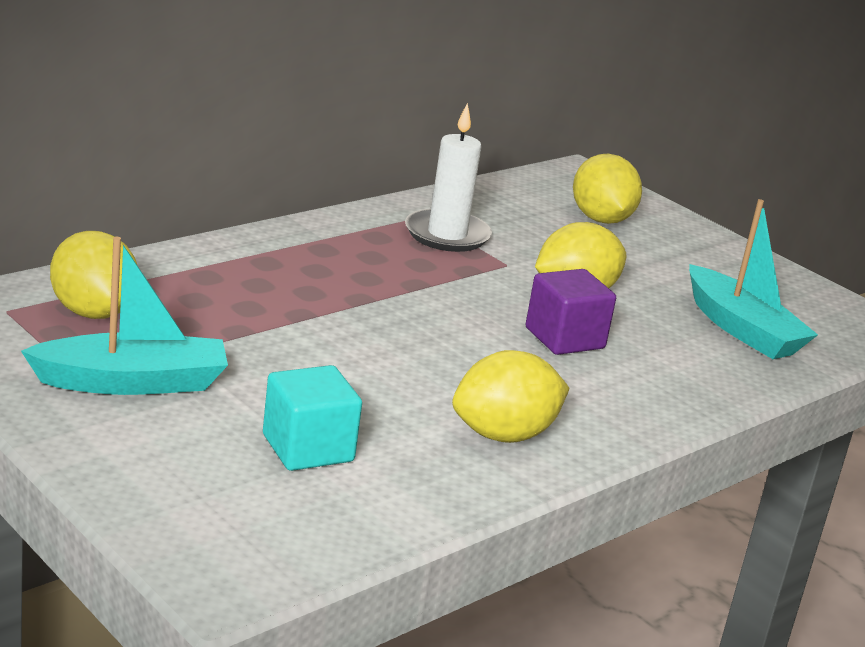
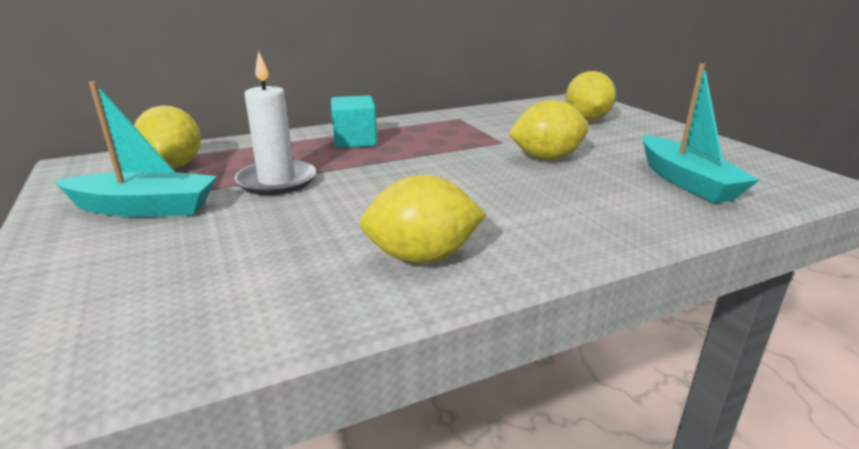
camera: 20 degrees right, 0 degrees up
(308, 448) = (229, 262): turquoise cube -> turquoise cube (355, 141)
(447, 235) = (468, 127): white candle -> white candle (277, 181)
(564, 338) = (523, 185): purple cube -> none

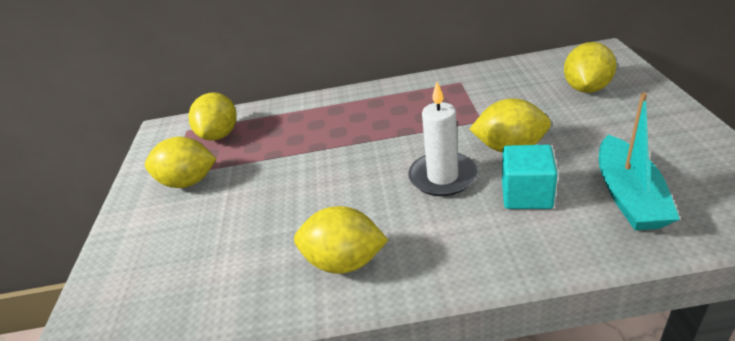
camera: 25 degrees right, 10 degrees up
(144, 208) = (188, 182): turquoise boat -> yellow lemon
(277, 181) = (280, 160): white candle -> white candle (442, 177)
(355, 141) = (357, 112): turquoise cube -> turquoise cube (526, 194)

